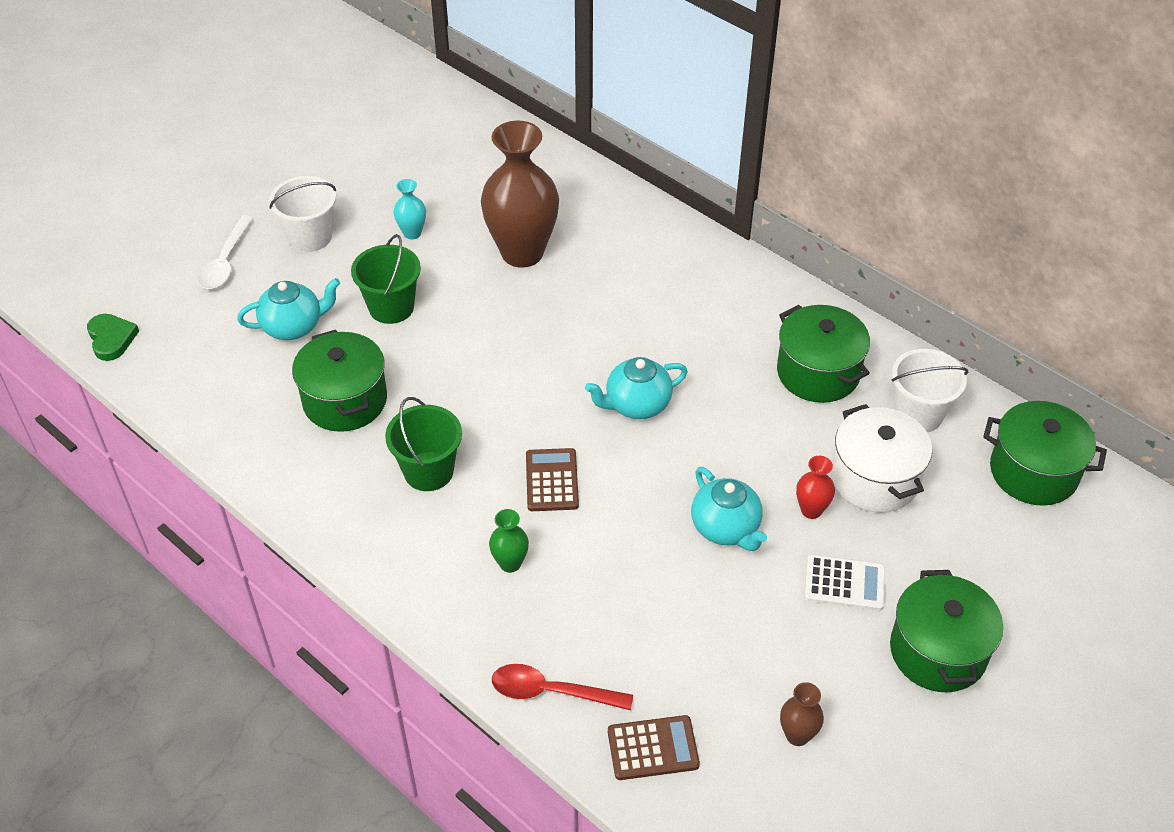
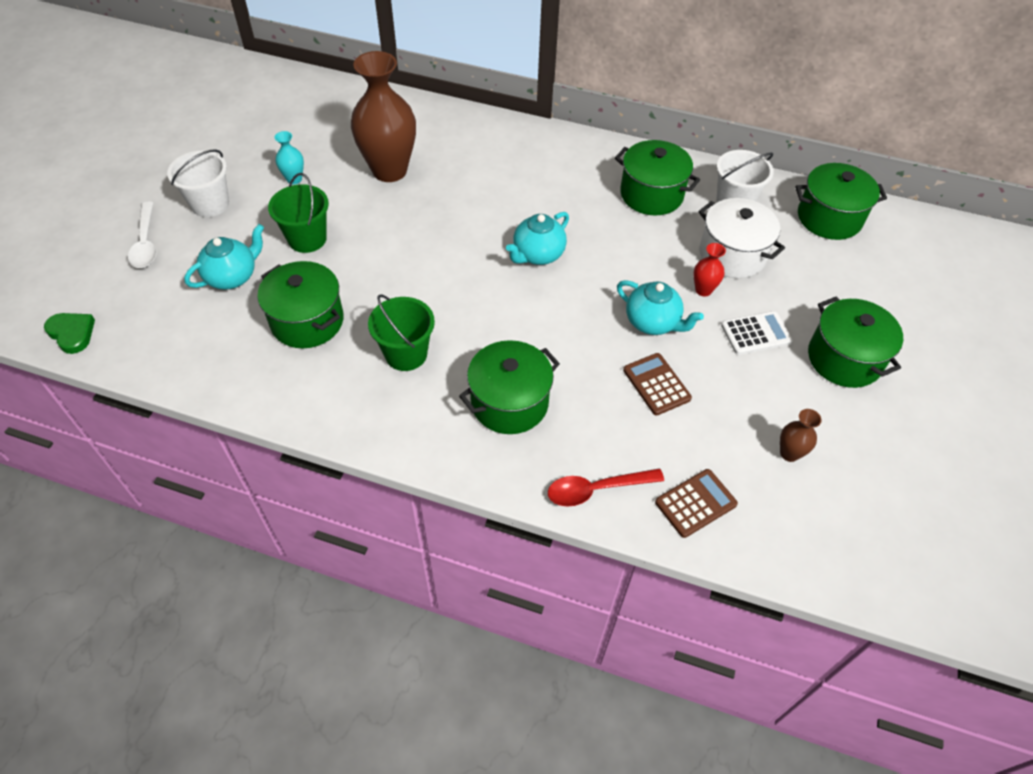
camera: 25 degrees left, 5 degrees up
(510, 563) = (509, 402): green vase -> green pot
(552, 480) = (506, 329): brown calculator -> brown calculator (656, 384)

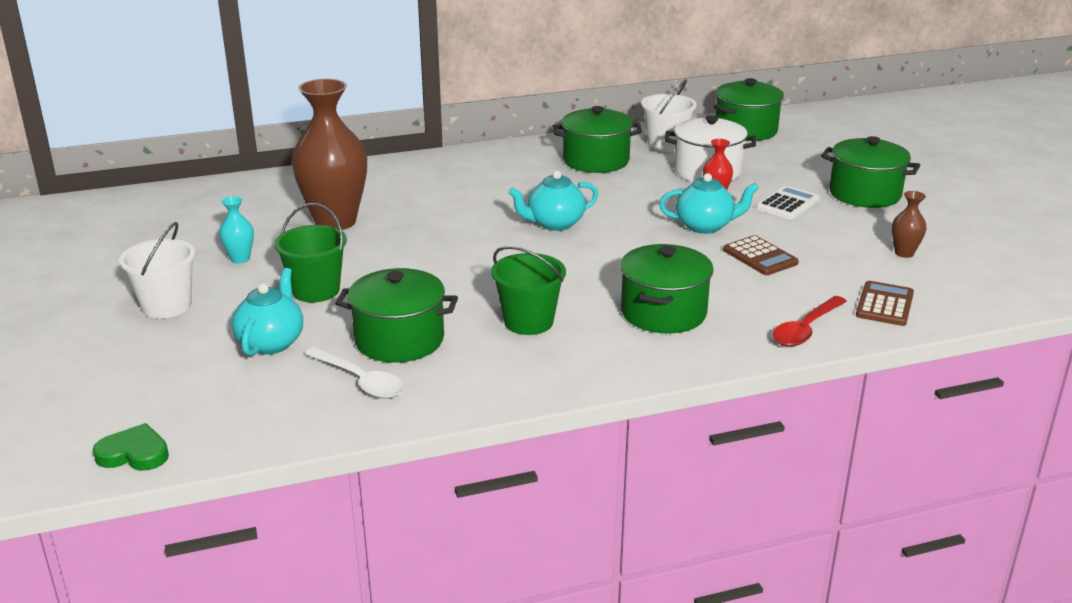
camera: 35 degrees left, 25 degrees down
(146, 243) = (128, 358): white spoon -> white spoon (360, 381)
(537, 255) = (554, 224): turquoise teapot -> turquoise teapot turned 60 degrees clockwise
(656, 384) = (760, 257): brown calculator -> brown calculator turned 150 degrees counterclockwise

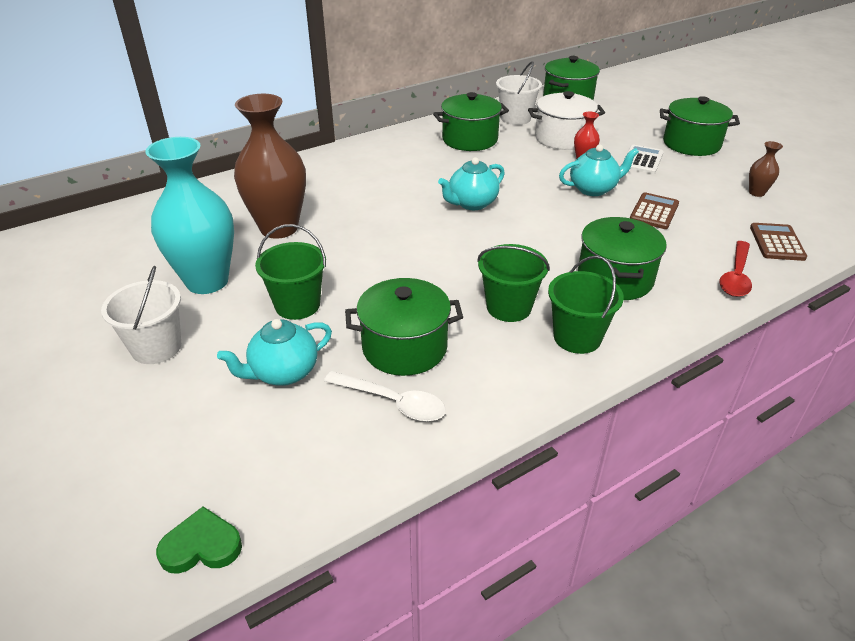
camera: 15 degrees left, 10 degrees up
(240, 259) = (207, 281): turquoise vase -> turquoise vase, size x2.33
(271, 343) = (283, 373): turquoise teapot -> turquoise teapot turned 120 degrees counterclockwise
(582, 357) = (577, 337): none -> green bucket
(760, 257) = (654, 212): brown calculator -> brown calculator turned 105 degrees counterclockwise

